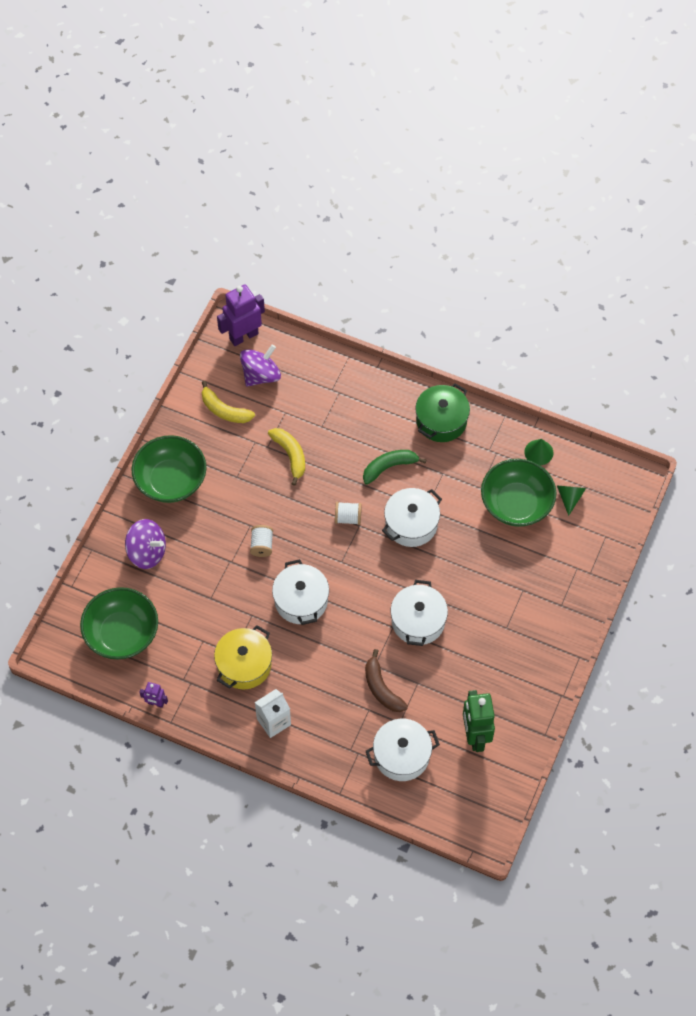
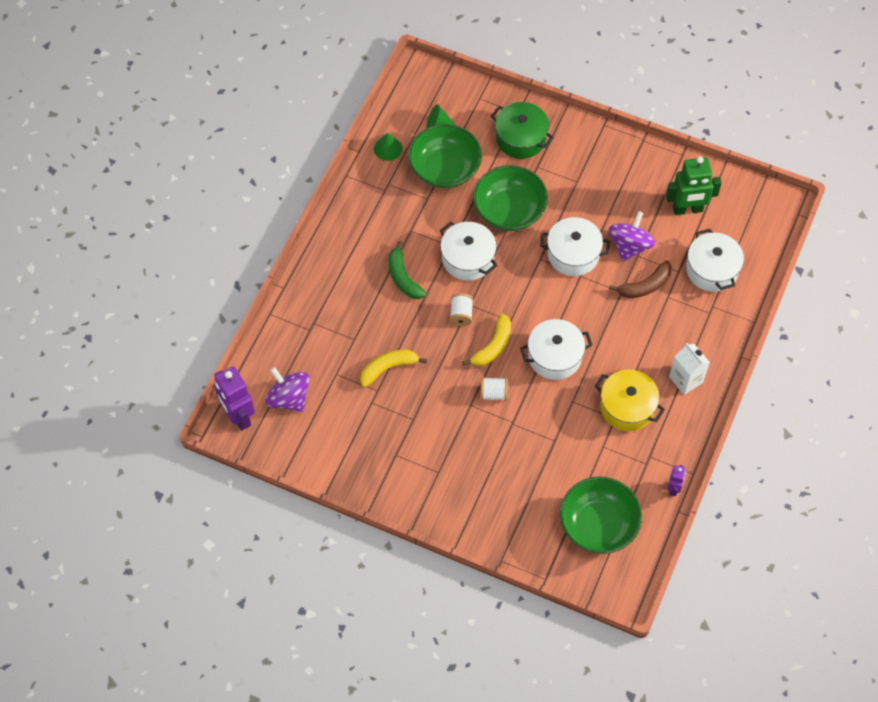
camera: 90 degrees left, 0 degrees up
(147, 552) = (503, 504): purple spinning top -> purple spinning top (630, 246)
(171, 480) = (417, 484): green bowl -> green bowl (509, 210)
(224, 410) = (331, 433): yellow banana -> yellow banana (493, 346)
(441, 421) = (350, 230): green pot -> green pot (521, 138)

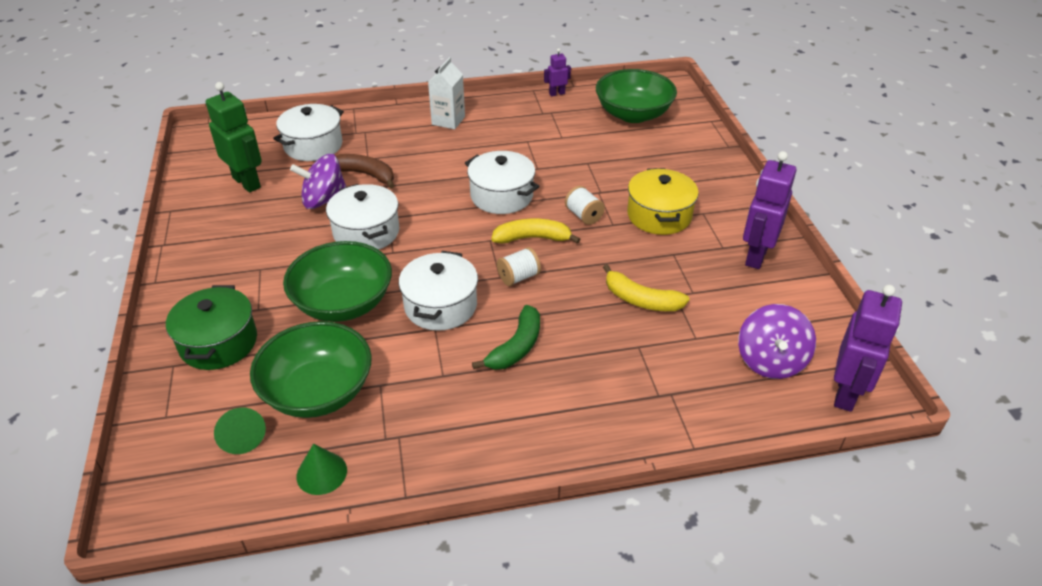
camera: 125 degrees left, 20 degrees down
(372, 468) = (756, 256): none -> purple robot
(627, 407) = (509, 139): yellow pot -> yellow pot (659, 215)

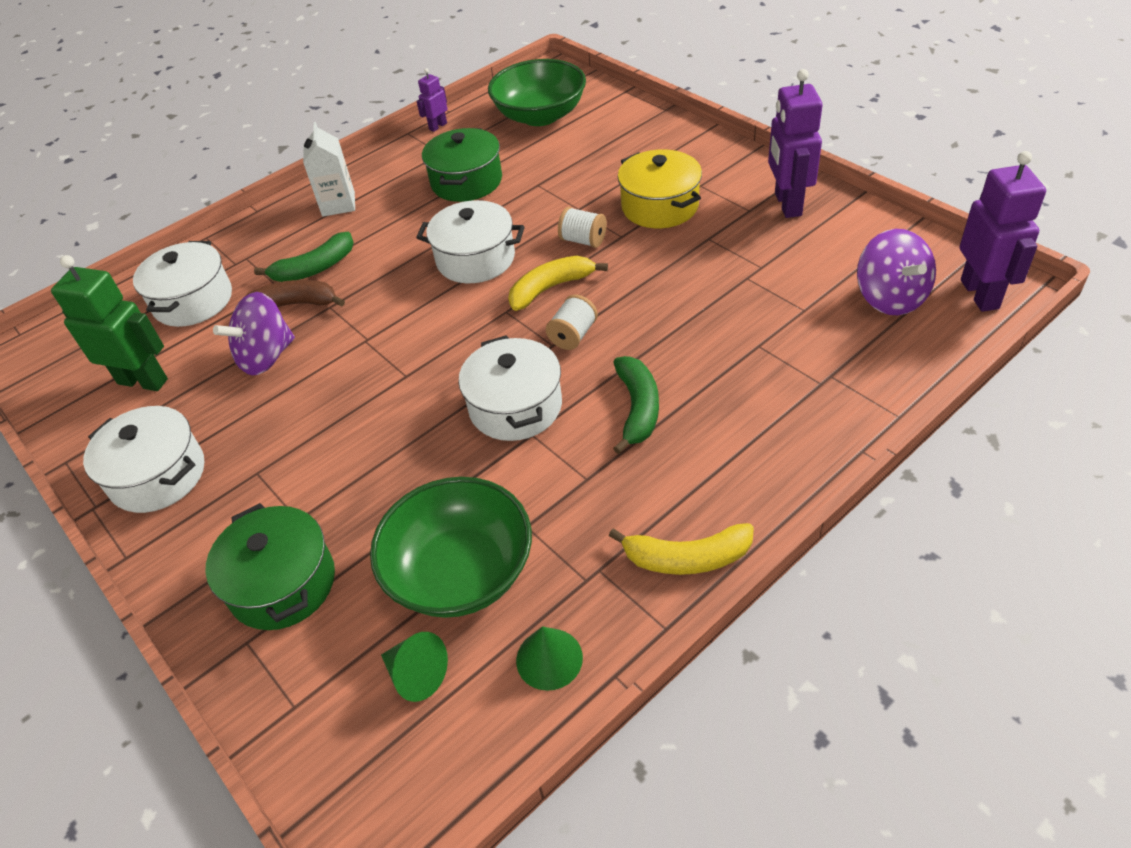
camera: 25 degrees left, 5 degrees up
(343, 303) = (399, 460): green bowl -> none
(366, 232) = (353, 368): white pot -> white pot (158, 475)
(398, 157) = (315, 268): none -> green banana
(542, 140) = (466, 181): none -> green pot
(641, 300) = (718, 298): yellow banana -> yellow banana (687, 558)

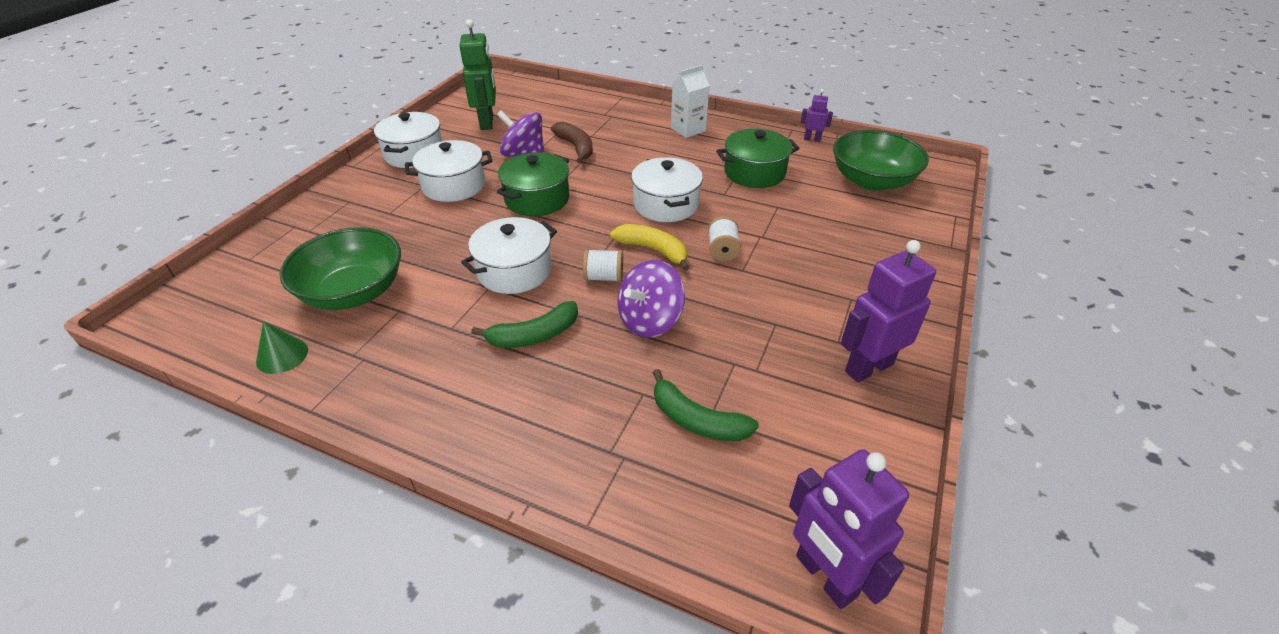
camera: 60 degrees right, 5 degrees down
(193, 301) = (562, 113): white pot -> white pot (454, 185)
(283, 584) = (338, 224): green pot -> green pot (537, 199)
(315, 268) = (616, 143): green banana -> green banana (696, 420)
(417, 674) = (270, 299): green cone -> none
(660, 206) = (799, 281): yellow pot -> none
(687, 558) = (379, 406): yellow banana -> none
(890, 298) = (768, 485): purple spinning top -> purple spinning top (650, 321)
(980, 294) = (825, 576): purple robot -> purple robot turned 90 degrees clockwise

